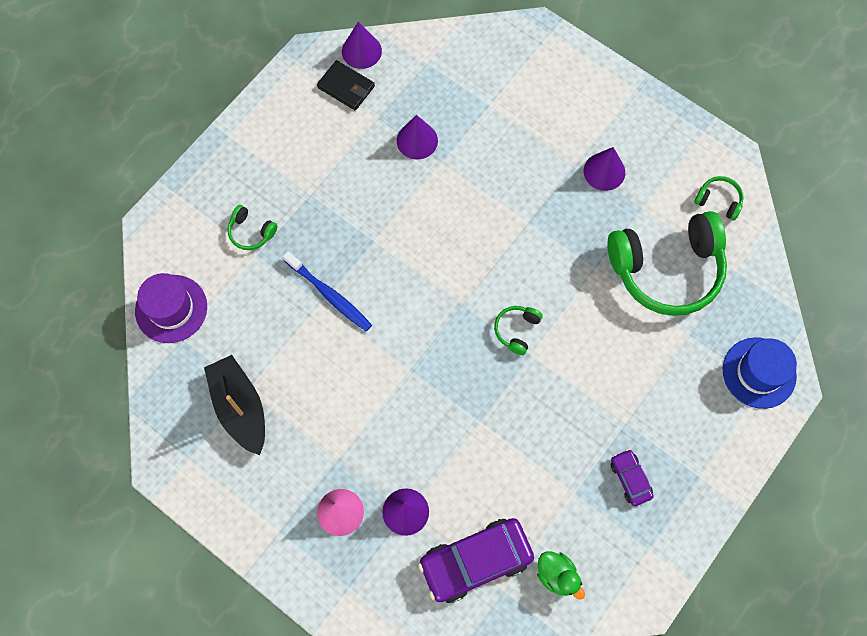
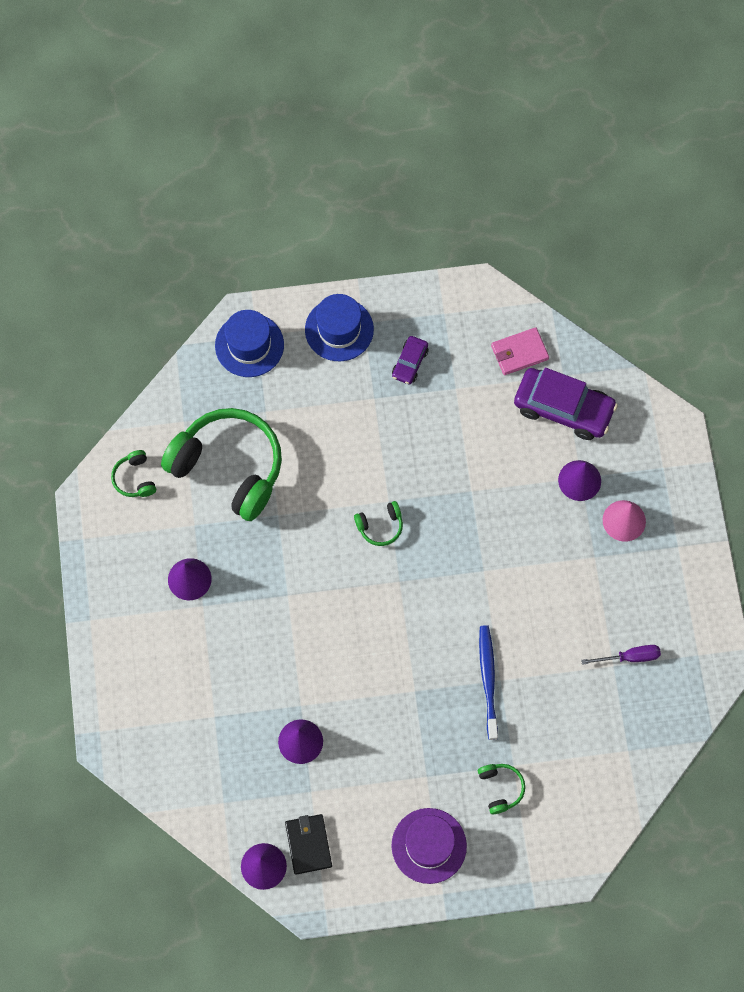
camera: 135 degrees left, 0 degrees up
(171, 309) = (616, 782): purple hat -> purple hat (429, 845)
(240, 407) = (630, 657): black boat -> purple screwdriver
(557, 575) = (519, 352): green duck -> pink wallet
(711, 452) = (339, 329): none -> blue hat

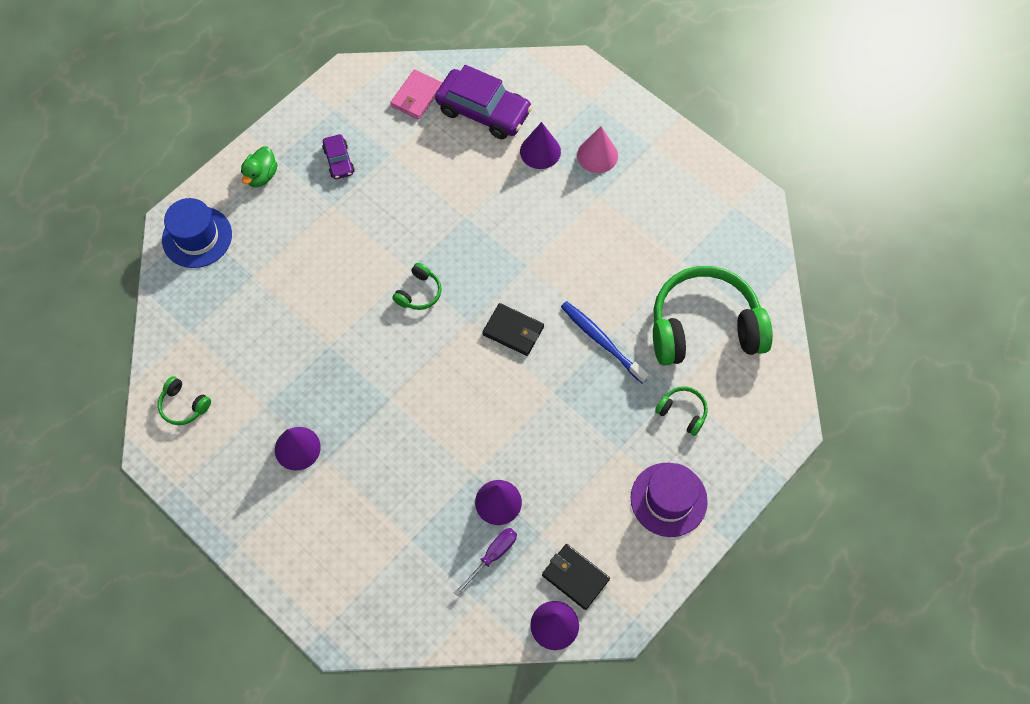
camera: 40 degrees left, 5 degrees down
(229, 467) = (258, 338): green headphones -> green headphones (704, 327)
(339, 329) = (261, 176): blue hat -> green duck
(426, 616) = (513, 331): none -> black wallet
(563, 408) = (483, 111): purple car -> purple car turned 45 degrees clockwise
(630, 657) = (688, 245): purple screwdriver -> purple screwdriver (492, 556)

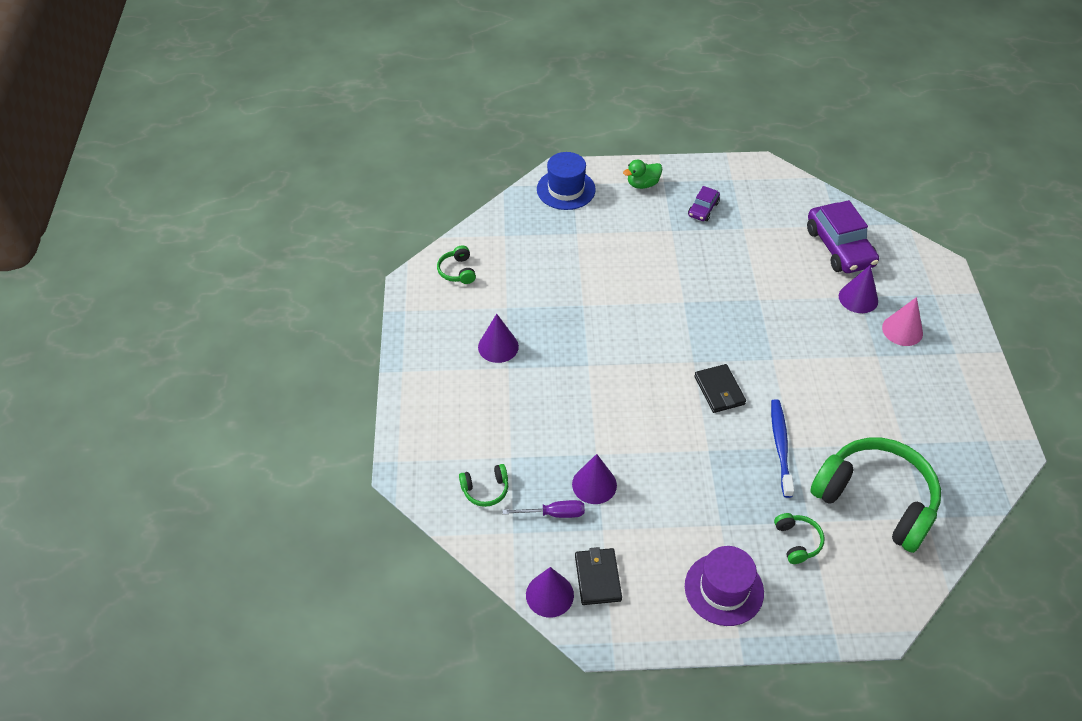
camera: 45 degrees right, 15 degrees down
(416, 96) = (798, 208): pink wallet -> none
(419, 293) = (676, 319): green headphones -> green headphones (485, 490)

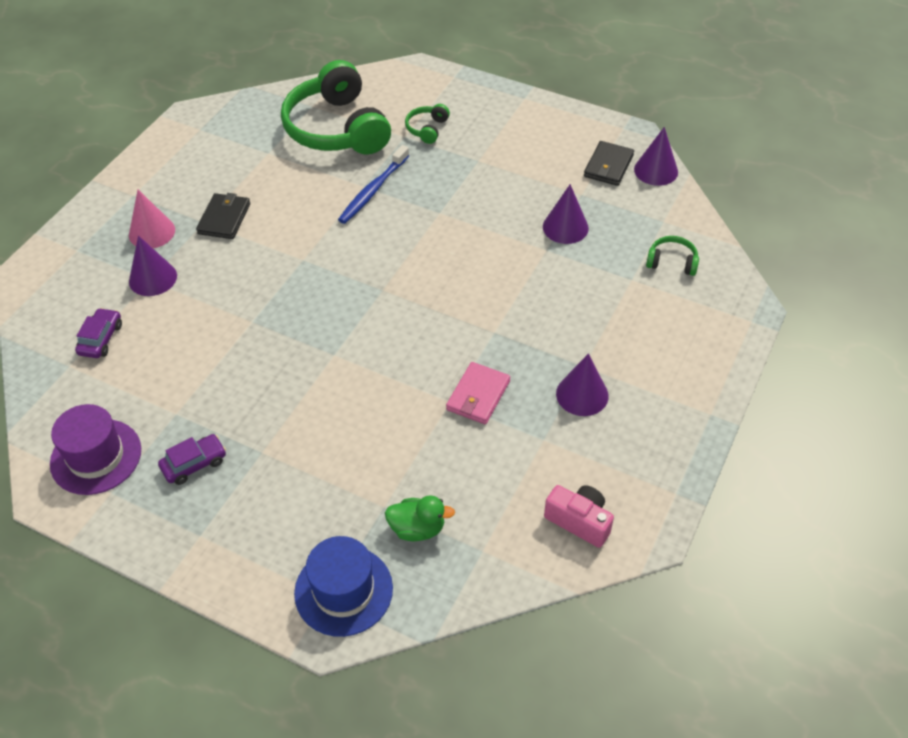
camera: 150 degrees left, 0 degrees up
(457, 271) = (579, 521): green headphones -> pink camera
(554, 514) = (617, 220): purple screwdriver -> none
(567, 316) = (478, 395): none -> pink wallet
(642, 184) = (232, 545): green duck -> green duck (417, 528)
(719, 390) = (382, 254): black wallet -> black wallet (224, 218)
(724, 589) = (512, 124): purple hat -> purple hat (96, 456)
(839, 247) = (101, 339): purple car -> purple car, size x0.51

